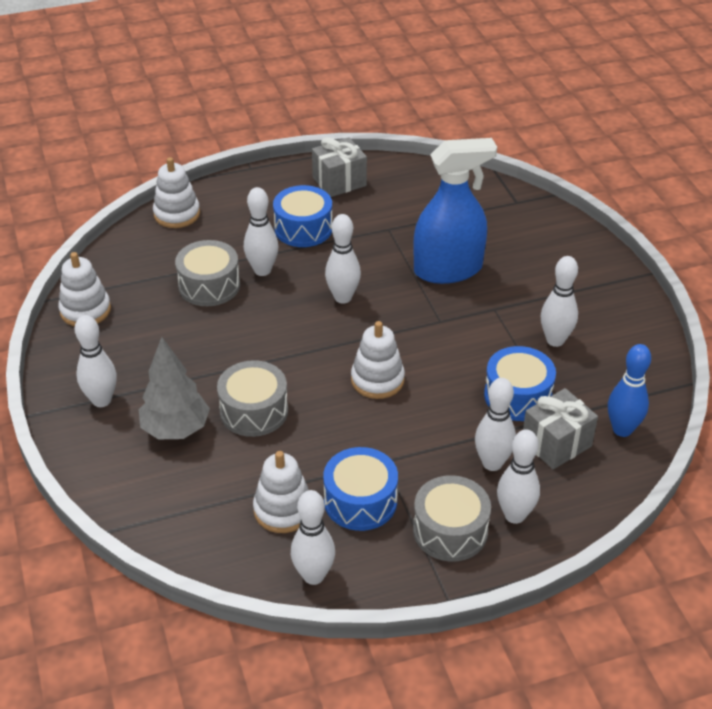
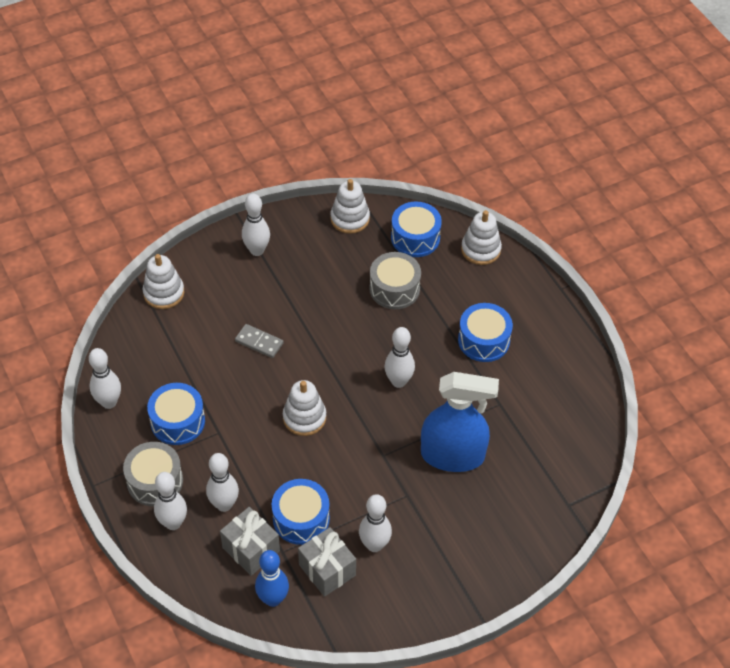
camera: 80 degrees right, 10 degrees up
(139, 260) = (415, 238): none -> blue drum
(176, 429) = (234, 299): grey tree -> none
(254, 411) = (259, 342): grey drum -> grey domino
(262, 270) = (421, 321): white bowling pin -> none
(283, 510) = (165, 376): white stacking toy -> white stacking toy (164, 293)
(339, 182) = (559, 357): grey gift -> grey gift (327, 570)
(448, 269) = (453, 455): blue spray bottle -> blue spray bottle turned 60 degrees counterclockwise

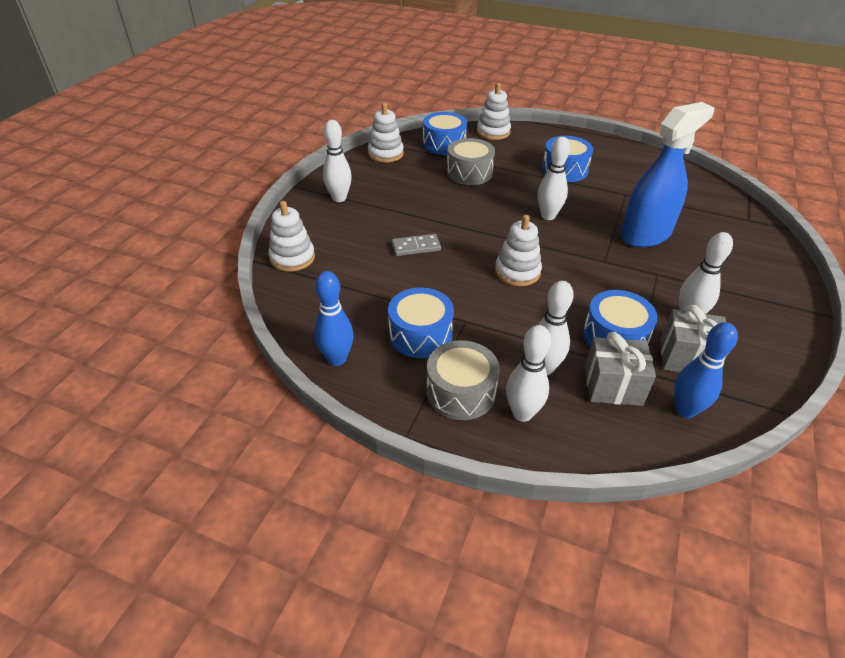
camera: 40 degrees left, 10 degrees down
(109, 402) = (337, 359): white bowling pin -> blue bowling pin

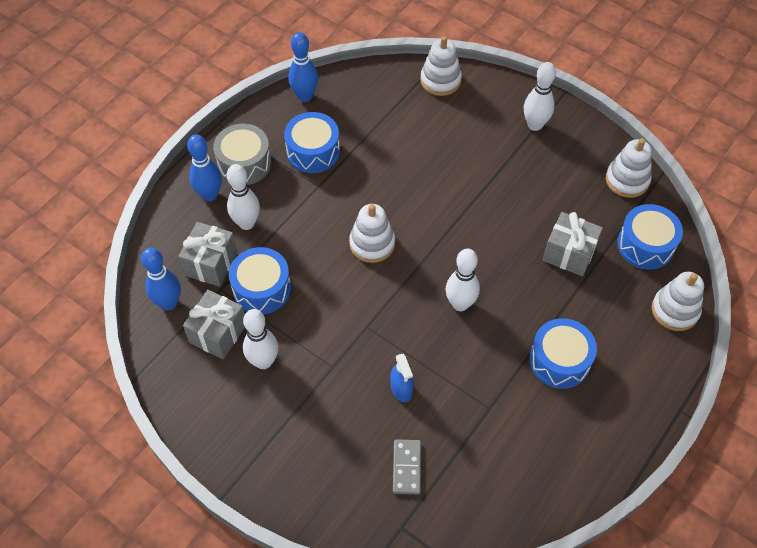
camera: 105 degrees right, 15 degrees up
(416, 247) = (433, 172): grey domino -> grey domino (406, 467)
(469, 172) = (569, 254): grey drum -> grey gift
(522, 413) = (210, 195): white bowling pin -> blue bowling pin
(645, 234) = (401, 389): blue spray bottle -> blue spray bottle, size x0.43

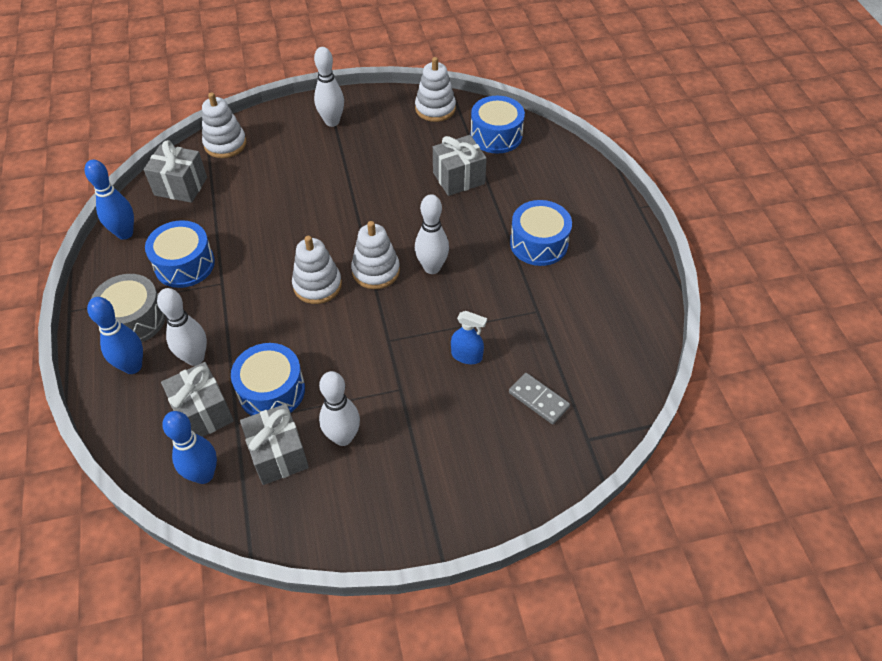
camera: 50 degrees left, 5 degrees down
(375, 90) = (180, 186): none -> grey gift
(675, 310) = (561, 157): white stacking toy -> white stacking toy (376, 271)

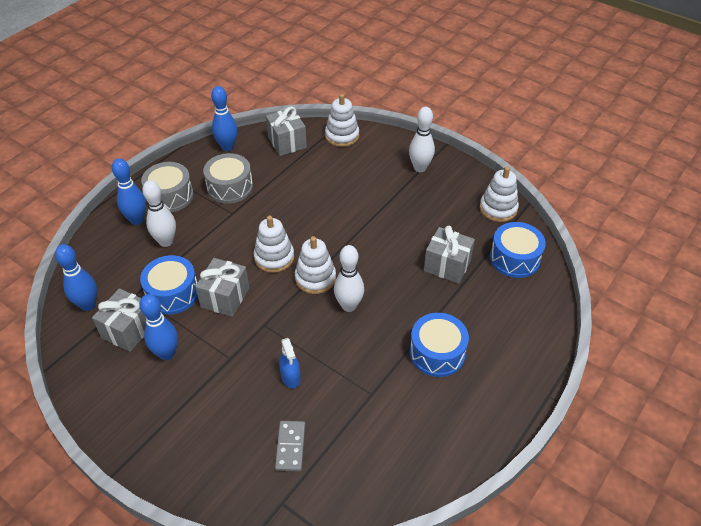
camera: 50 degrees right, 5 degrees down
(184, 264) = (230, 187): blue drum -> grey drum
(203, 413) = (130, 273): grey gift -> grey gift (225, 297)
(343, 437) = (167, 353): white bowling pin -> blue bowling pin

